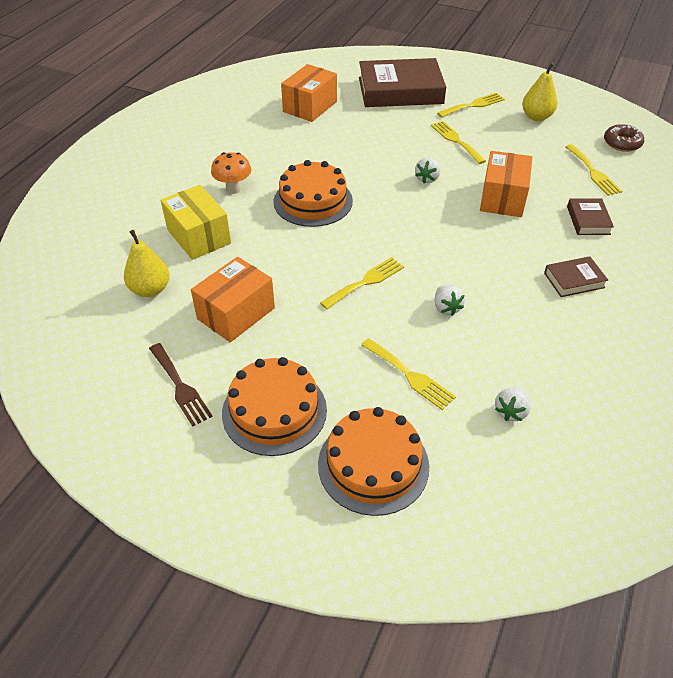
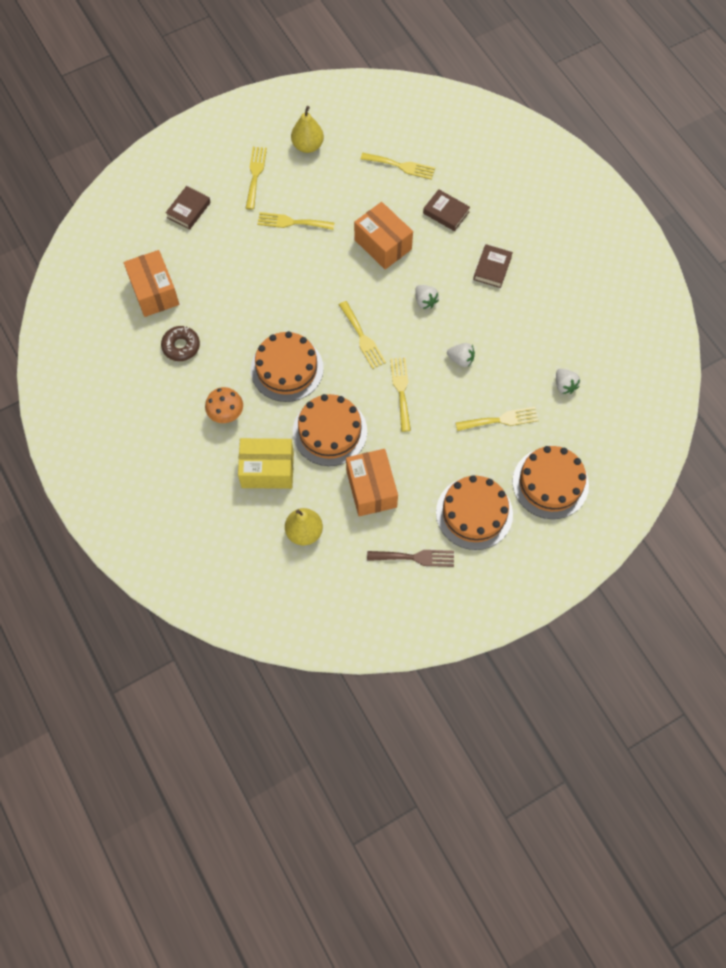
camera: 55 degrees left, 20 degrees up
(274, 256) = (330, 431): none -> orange cake
(394, 230) = (362, 337): none -> yellow fork
(400, 90) = (188, 210): brown book -> brown book, size x0.46
(427, 179) = (322, 275): white strawberry -> white strawberry (425, 301)
(622, 143) = (385, 120): brown donut -> brown donut (181, 346)

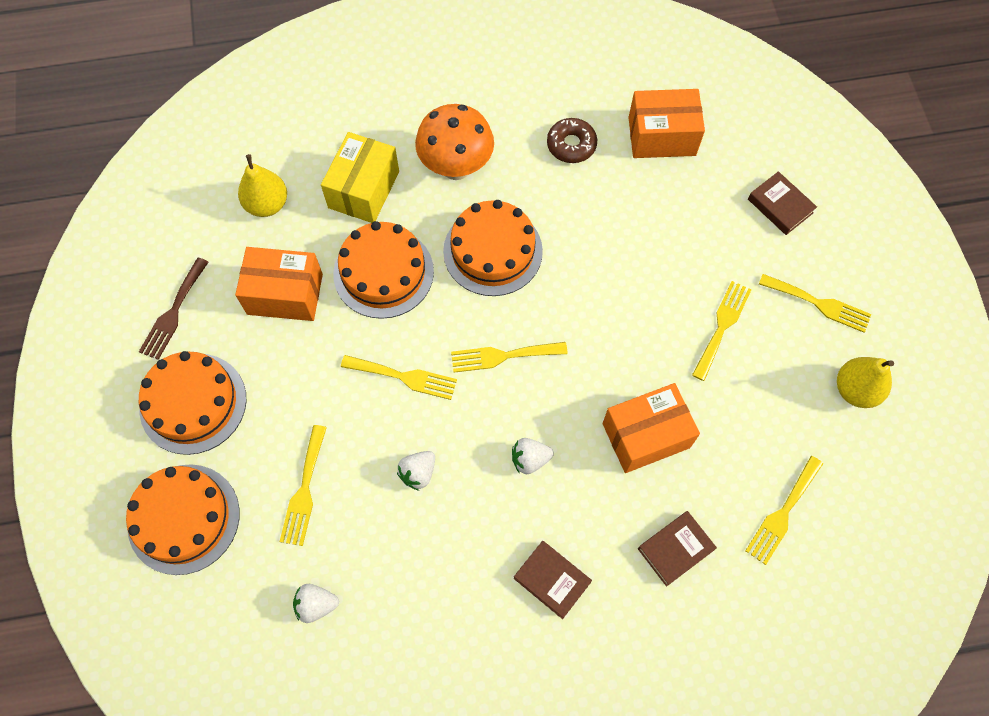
camera: 110 degrees right, 0 degrees up
(226, 415) = (456, 167): orange mushroom -> orange mushroom, size x1.57

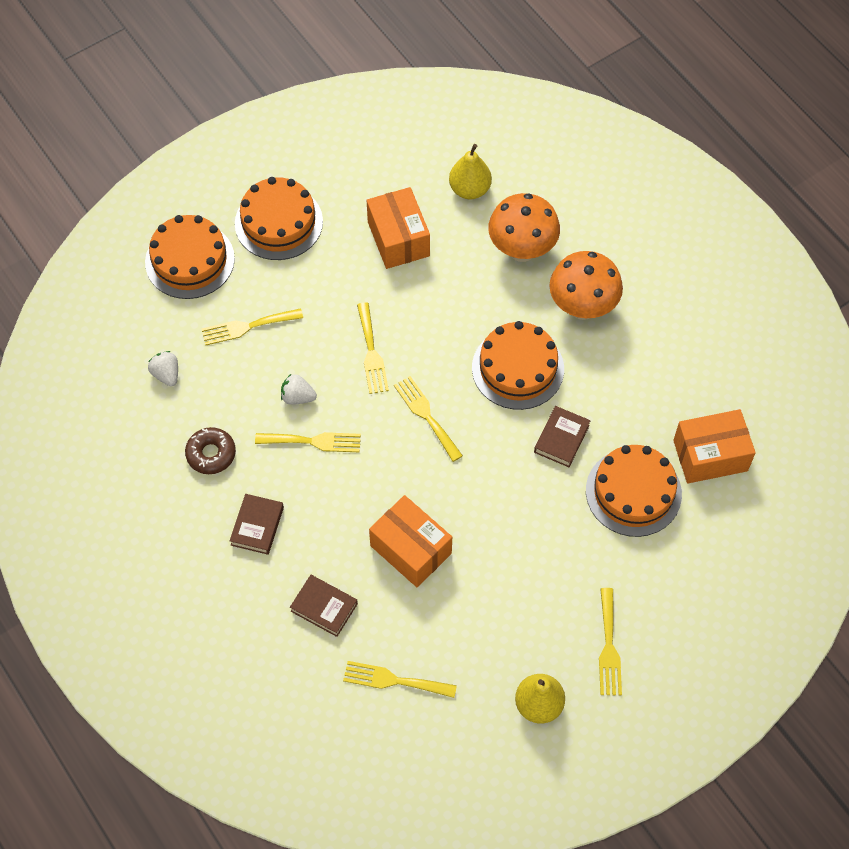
camera: 65 degrees right, 5 degrees down
(173, 312) = (343, 173): brown fork -> none
(364, 189) = (522, 250): yellow box -> orange mushroom
(383, 272) = (454, 298): orange cake -> orange cake (633, 492)
(530, 459) = (347, 471): white strawberry -> none
(571, 145) = (657, 386): brown donut -> brown donut (211, 454)
(661, 136) = (710, 455): orange box -> orange box turned 75 degrees counterclockwise
(722, 326) = (543, 573): yellow fork -> yellow fork (313, 441)
(780, 206) = (693, 581): brown book -> brown book (561, 439)

